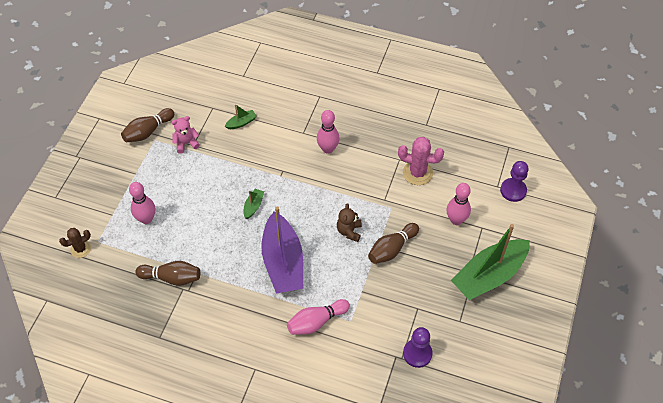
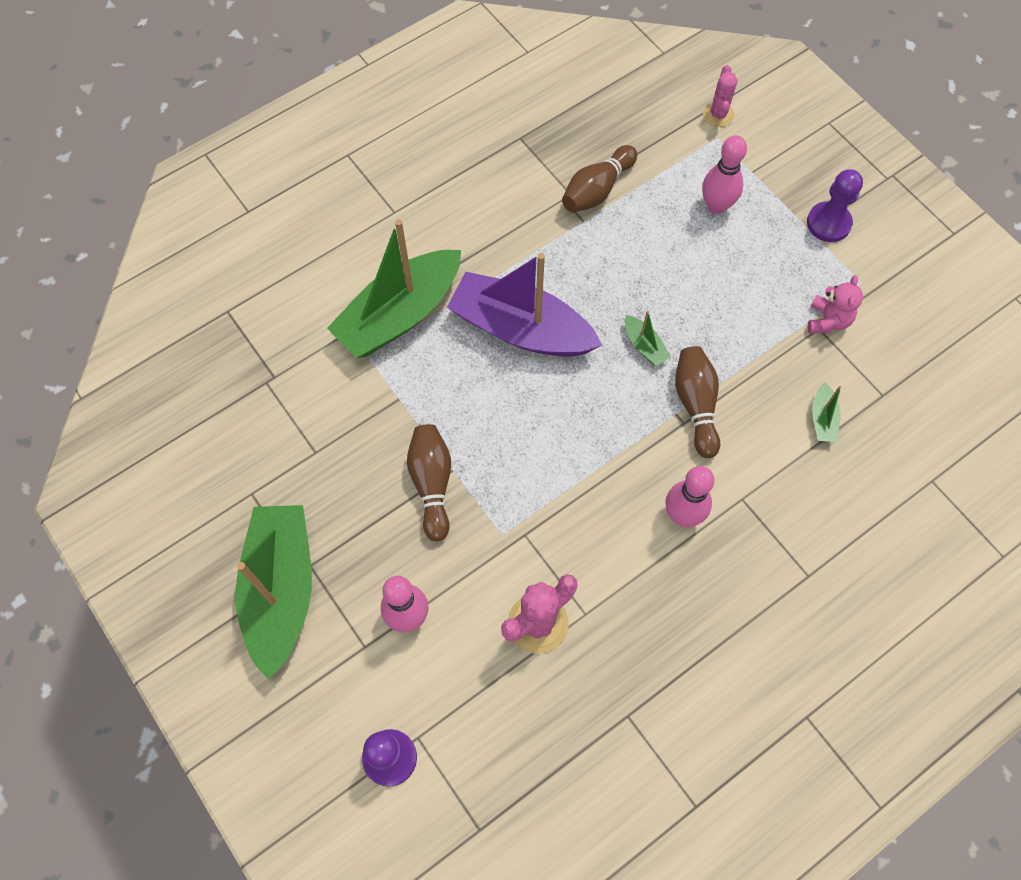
camera: 125 degrees right, 10 degrees up
(80, 249) = (718, 115): brown cactus -> pink cactus
(148, 131) = (885, 282): brown bowling pin -> brown bowling pin (696, 405)
(316, 322) = (399, 315): pink bowling pin -> green boat
(349, 231) = (506, 445): brown teddy bear -> none
(417, 353) = (255, 405): purple pawn -> purple pawn (828, 223)

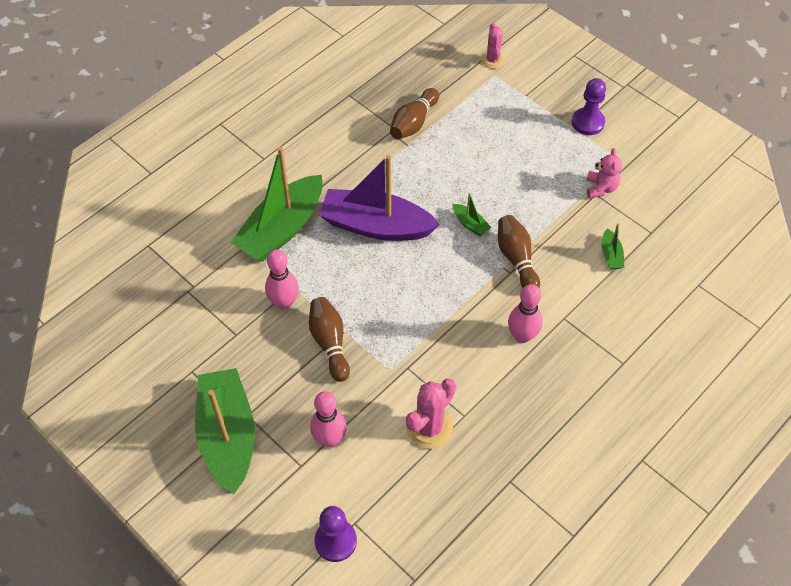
camera: 10 degrees left, 10 degrees down
(716, 206) = (504, 122): pink bowling pin -> pink bowling pin (284, 302)

